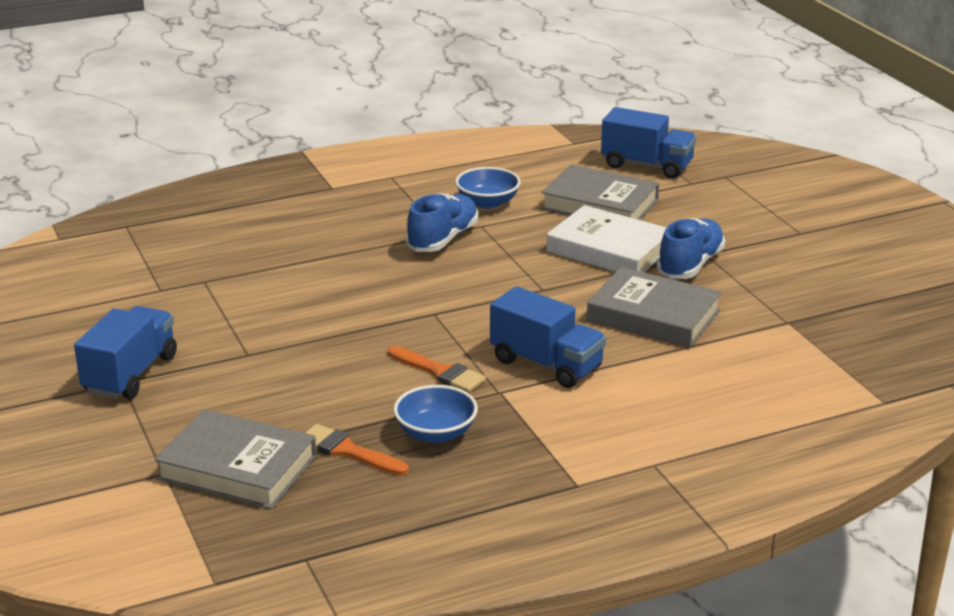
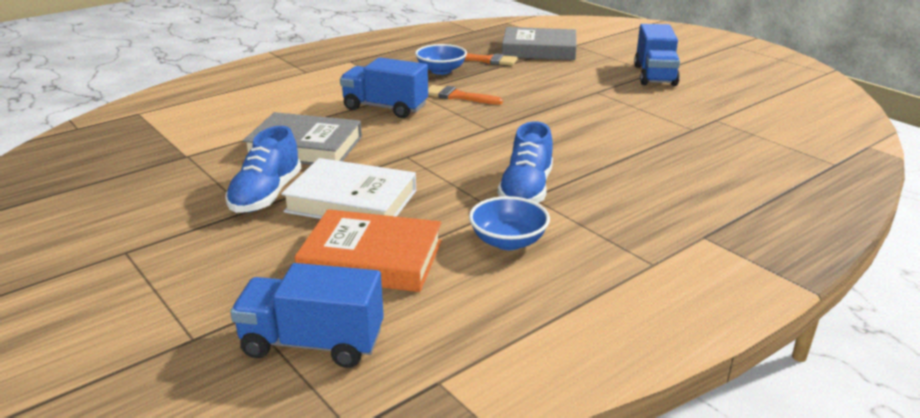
camera: 165 degrees right, 0 degrees up
(600, 204) = (371, 259): grey book -> orange book

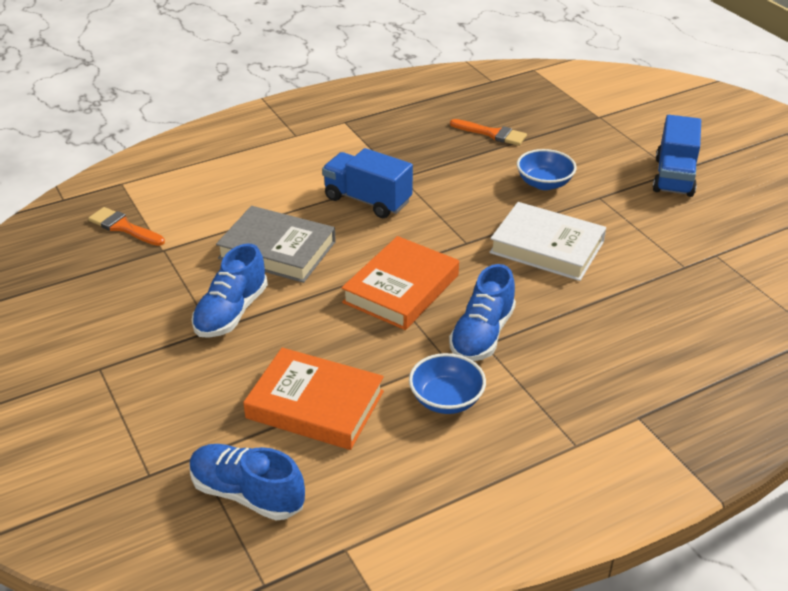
camera: 10 degrees right, 10 degrees up
(312, 343) = (247, 494): blue truck -> blue shoe
(351, 201) = (310, 329): white book -> white book (547, 247)
(436, 164) = (401, 289): none -> orange book
(441, 71) = (439, 147): blue bowl -> blue bowl (544, 183)
(458, 96) = (447, 190): orange brush -> orange brush (124, 227)
(539, 50) = (556, 121): grey book -> none

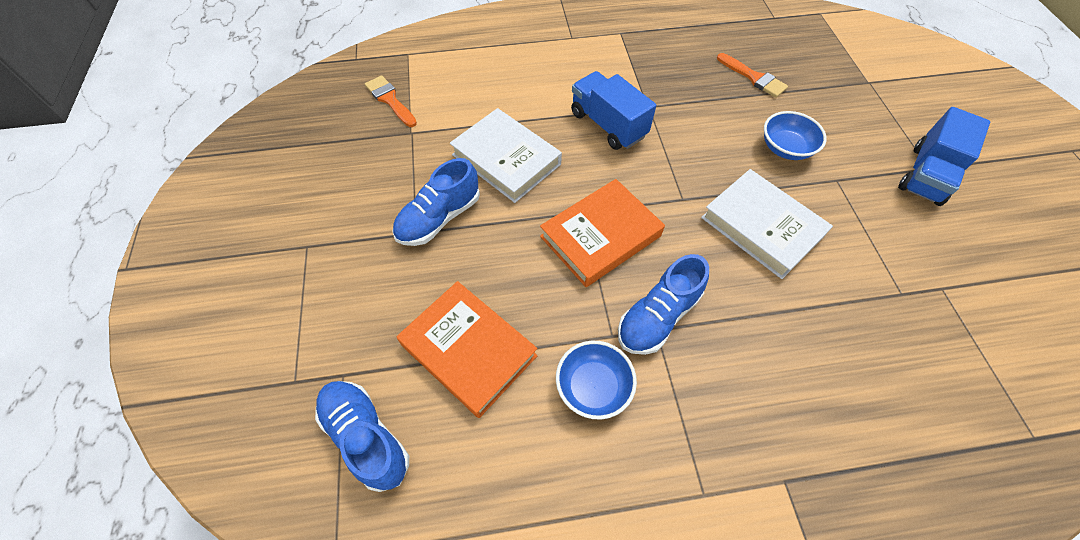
camera: 20 degrees right, 20 degrees up
(277, 250) = (506, 159): grey book -> white book

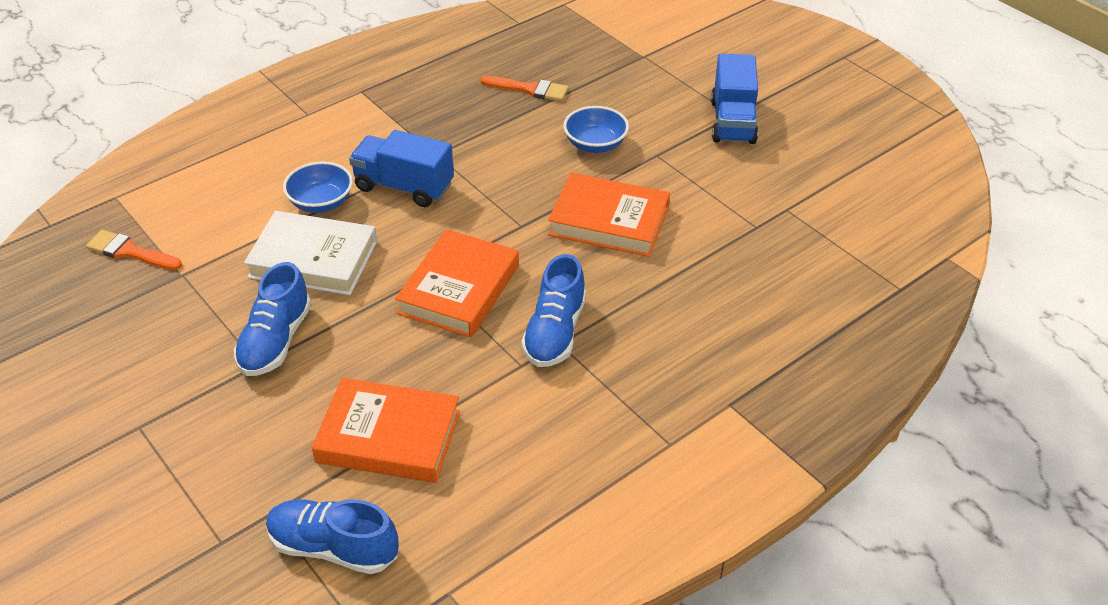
camera: 30 degrees left, 15 degrees down
(593, 387) = (528, 412): blue bowl -> blue bowl (321, 202)
(761, 227) = (609, 221): white book -> orange book

